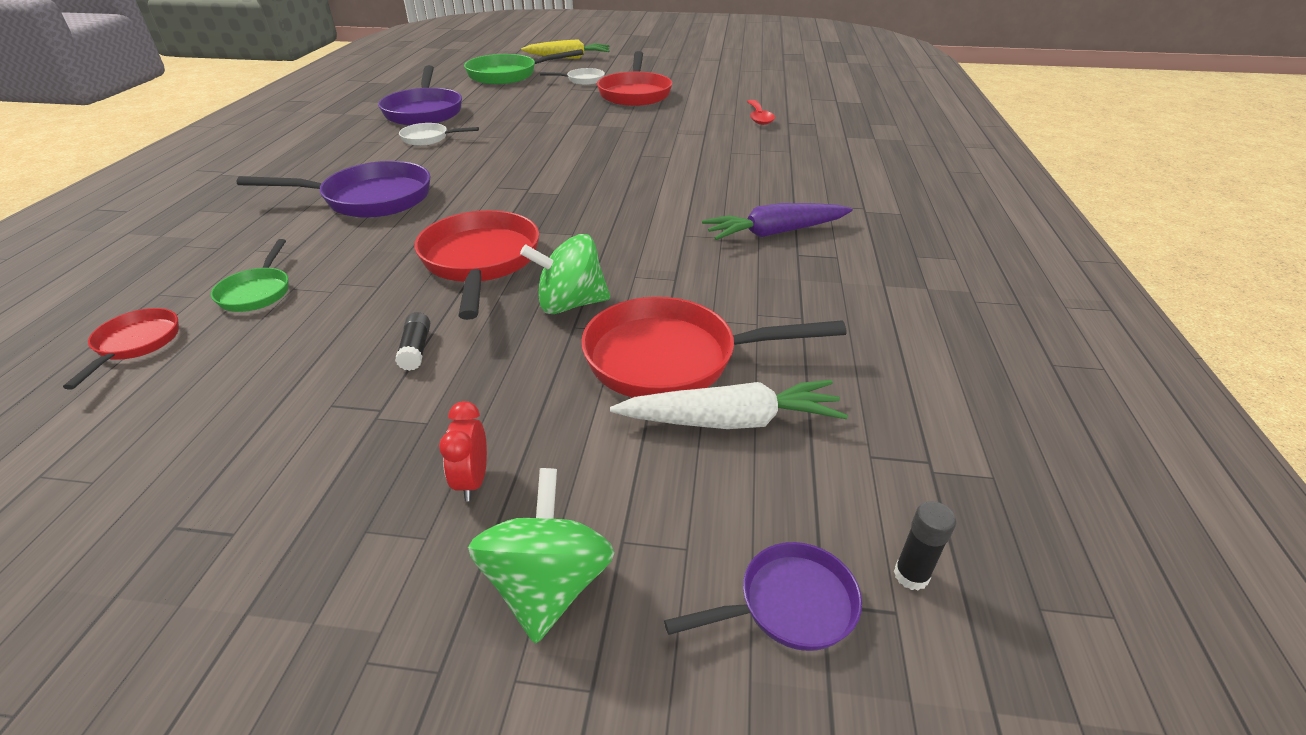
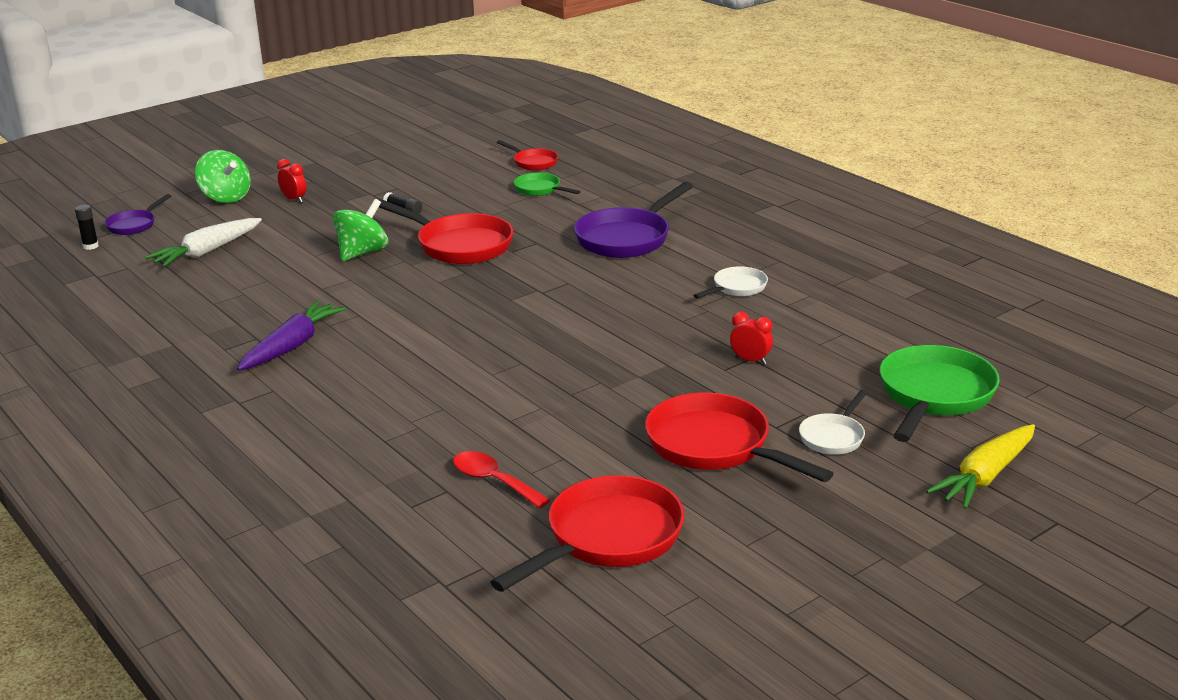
camera: 135 degrees right, 10 degrees down
(424, 112) = (834, 307): purple pan -> none
(532, 110) = (750, 360): none -> red clock
(672, 358) = (266, 258): red pan -> red pan (607, 538)

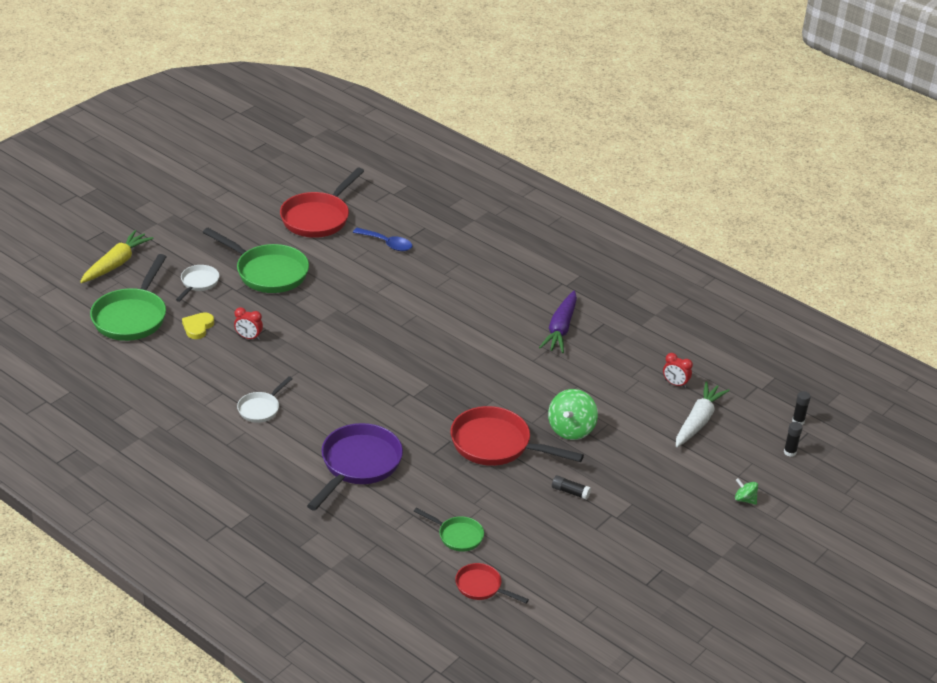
camera: 165 degrees right, 10 degrees up
(134, 225) = (790, 452): purple pan -> black glue stick
(226, 197) = (745, 499): green spinning top -> green spinning top, size x0.53
(294, 199) = (680, 501): red clock -> red clock (675, 384)
(493, 481) = (387, 244): red spoon -> blue spoon
(715, 446) = (267, 272): red pan -> green pan
(828, 377) = (198, 327): none -> yellow heart

